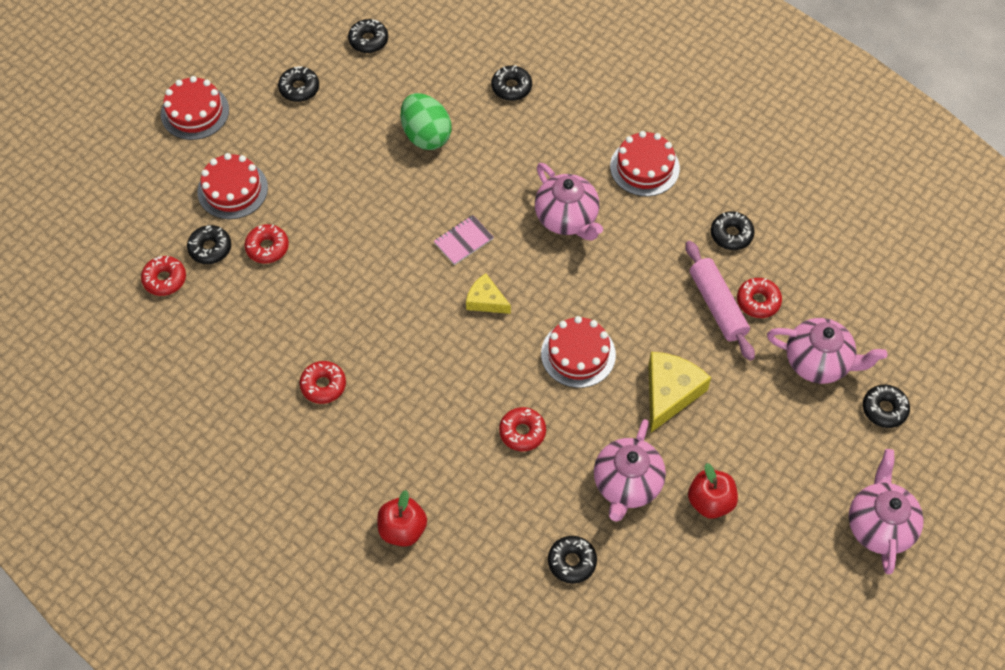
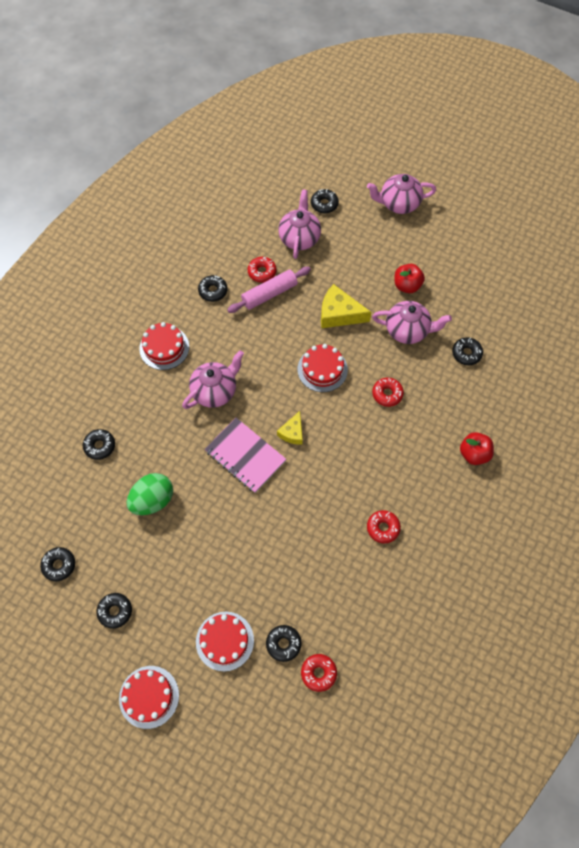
camera: 100 degrees left, 5 degrees up
(267, 247) = (275, 598): red donut -> none
(463, 241) = (245, 456): pink notebook -> pink notebook, size x1.85

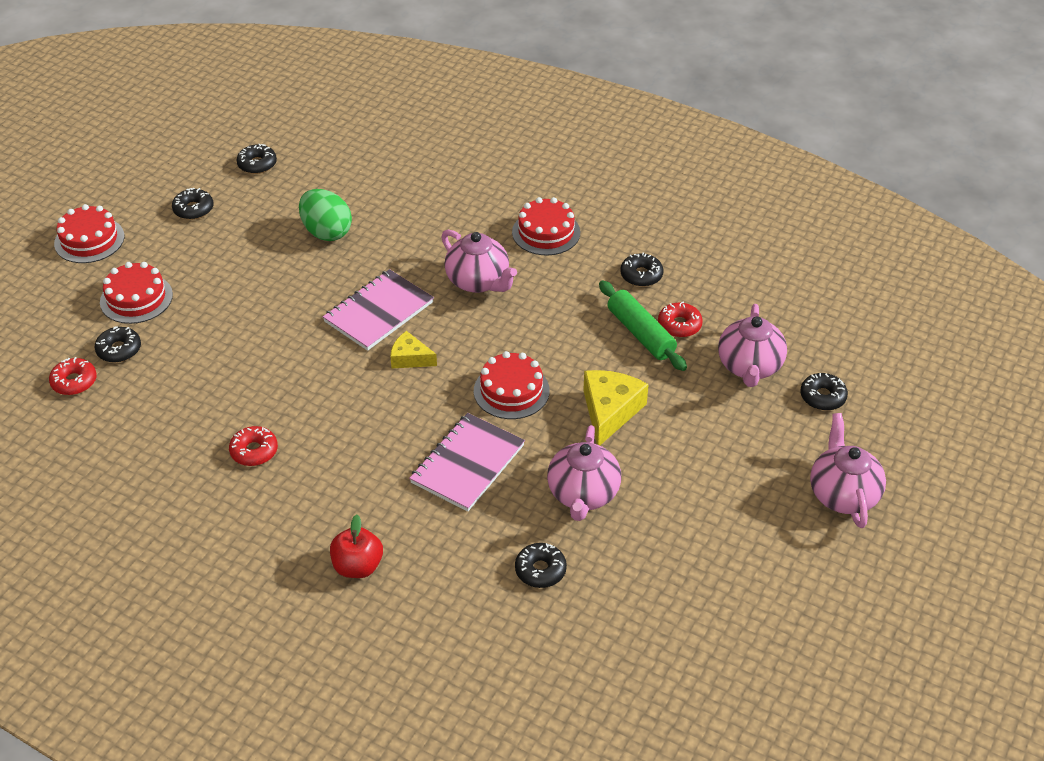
camera: 90 degrees right, 20 degrees down
(100, 446) = (404, 185): black donut -> none
(269, 294) = (640, 333): pink rolling pin -> green rolling pin
(299, 238) = (749, 367): pink teapot -> pink teapot turned 90 degrees clockwise
(387, 394) = (467, 464): red donut -> pink notebook
(407, 285) = (670, 497): red apple -> none

